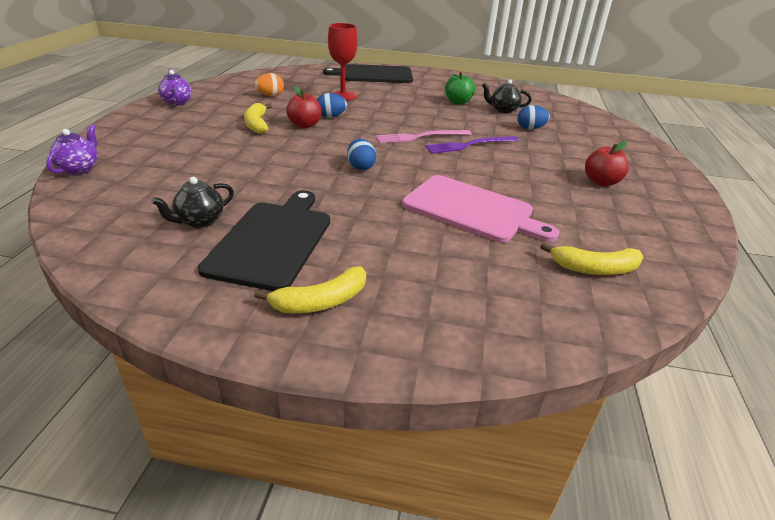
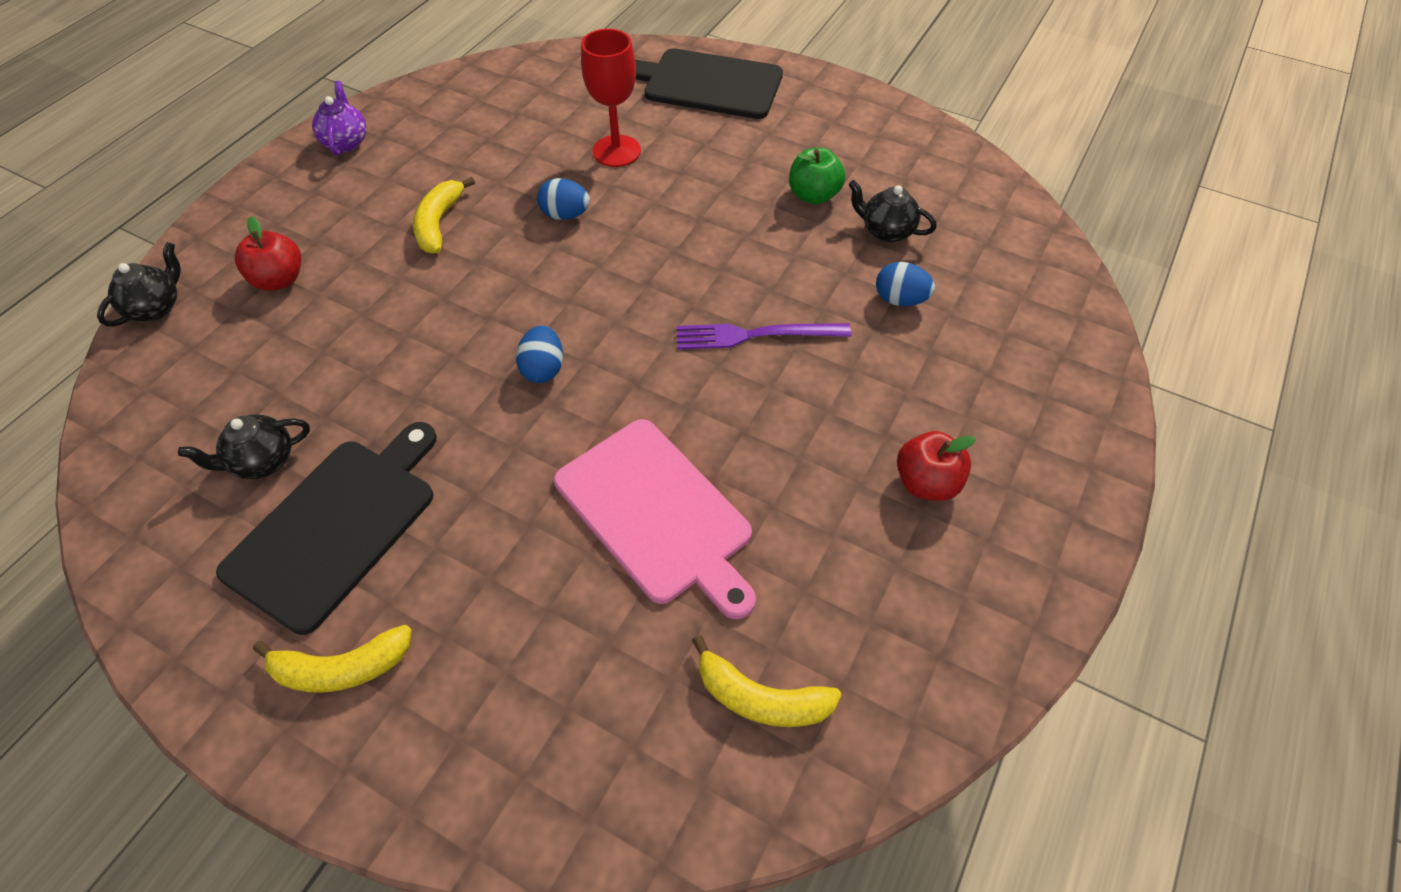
camera: 20 degrees right, 20 degrees up
(79, 169) = (156, 307): purple teapot -> black teapot
(270, 95) = (497, 136): orange egg -> none
(305, 125) = (512, 236): red apple -> red apple (279, 280)
(420, 137) = (684, 298): pink fork -> none

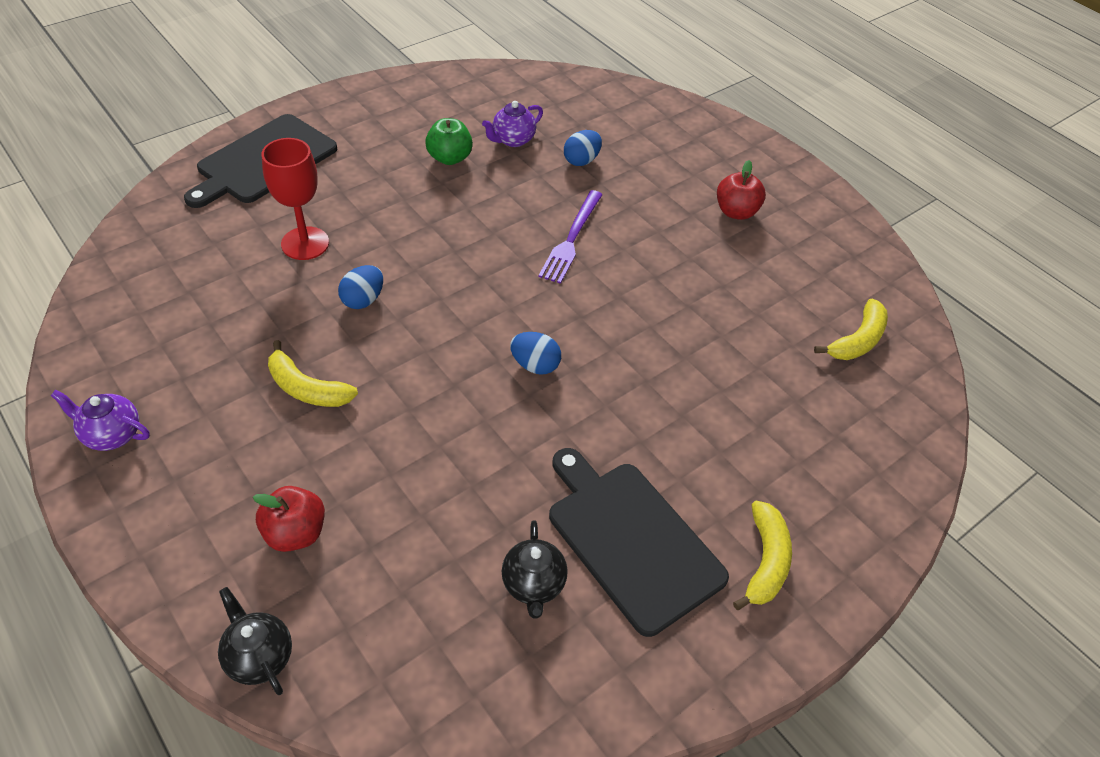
camera: 70 degrees left, 5 degrees down
(657, 514) = (704, 343): pink cutting board -> none
(886, 231) = (513, 140): black teapot -> purple teapot

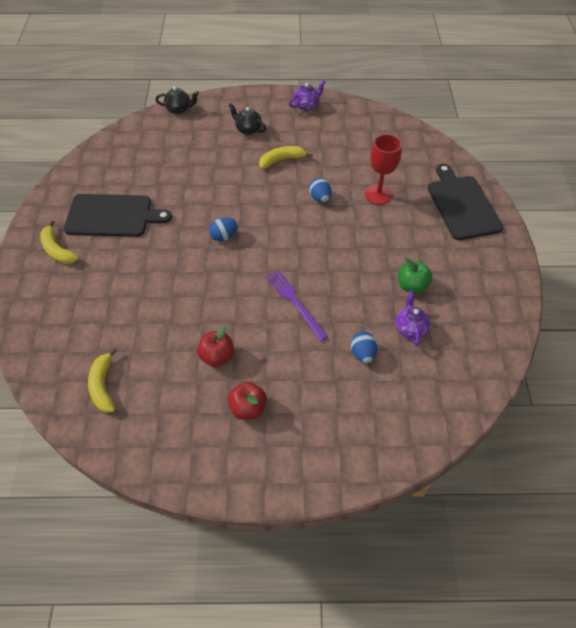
camera: 130 degrees right, 5 degrees up
(295, 533) = (215, 132): red apple -> red apple (217, 356)
(533, 584) = (128, 179): black teapot -> black teapot (248, 129)

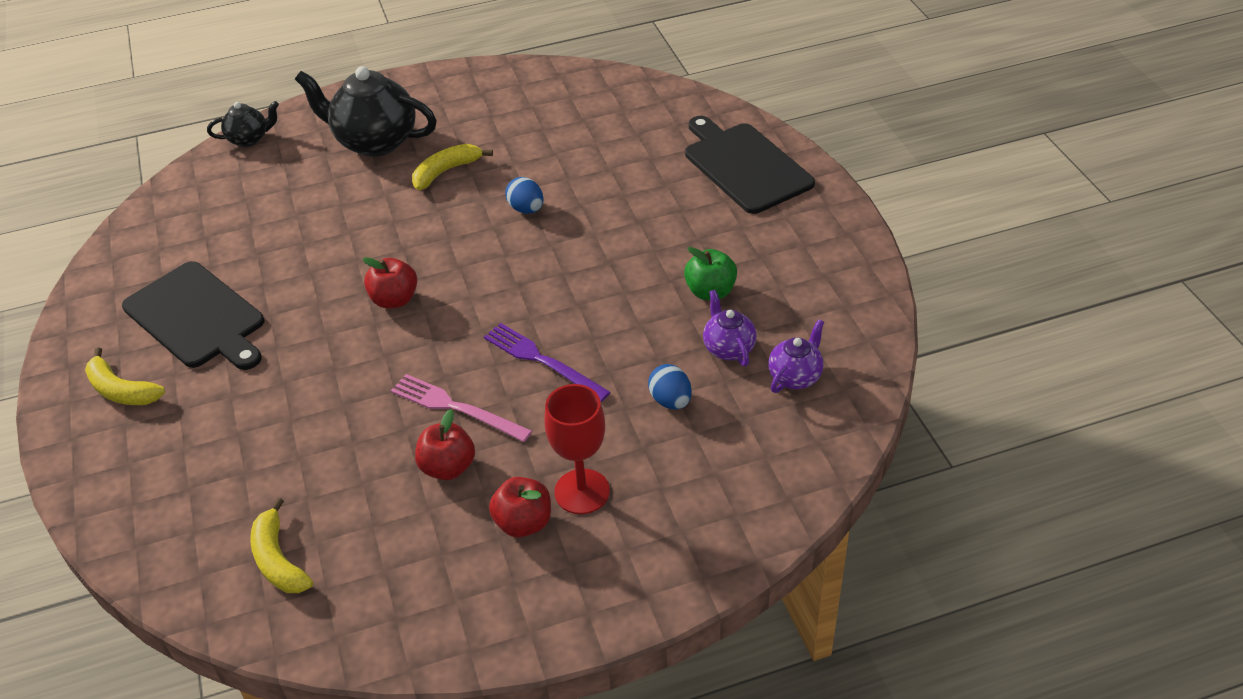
camera: 15 degrees left, 10 degrees down
(112, 216) = (197, 317): black cutting board -> black cutting board turned 60 degrees clockwise
(224, 236) = (394, 300): blue egg -> red apple
(235, 318) = (456, 408): none -> pink fork
(248, 129) = (375, 141): black teapot -> black teapot, size x1.94
(306, 105) = (456, 86): purple teapot -> purple teapot (795, 377)
(378, 194) = (614, 182): red goblet -> red goblet (582, 491)

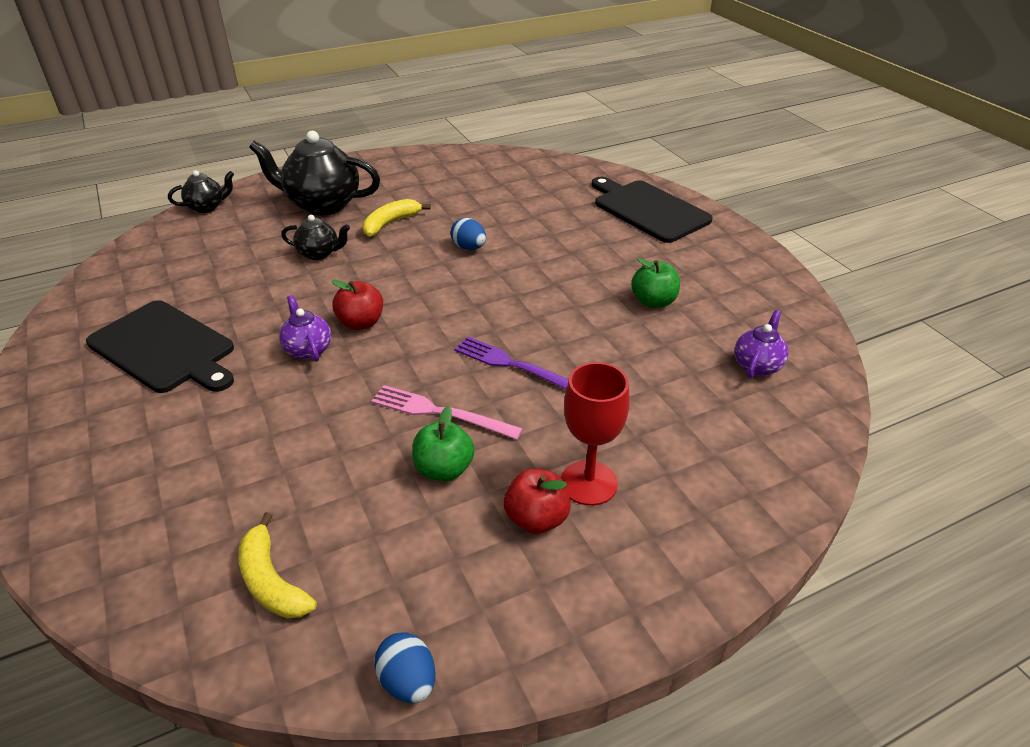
camera: 10 degrees left, 5 degrees down
(122, 390) = (85, 418): yellow banana -> none
(363, 209) = (319, 253): none -> black teapot
(448, 467) = (444, 469): red apple -> green apple
(670, 401) = (649, 393): blue egg -> blue egg (408, 681)
(728, 348) = (687, 346): purple teapot -> purple teapot (308, 349)

